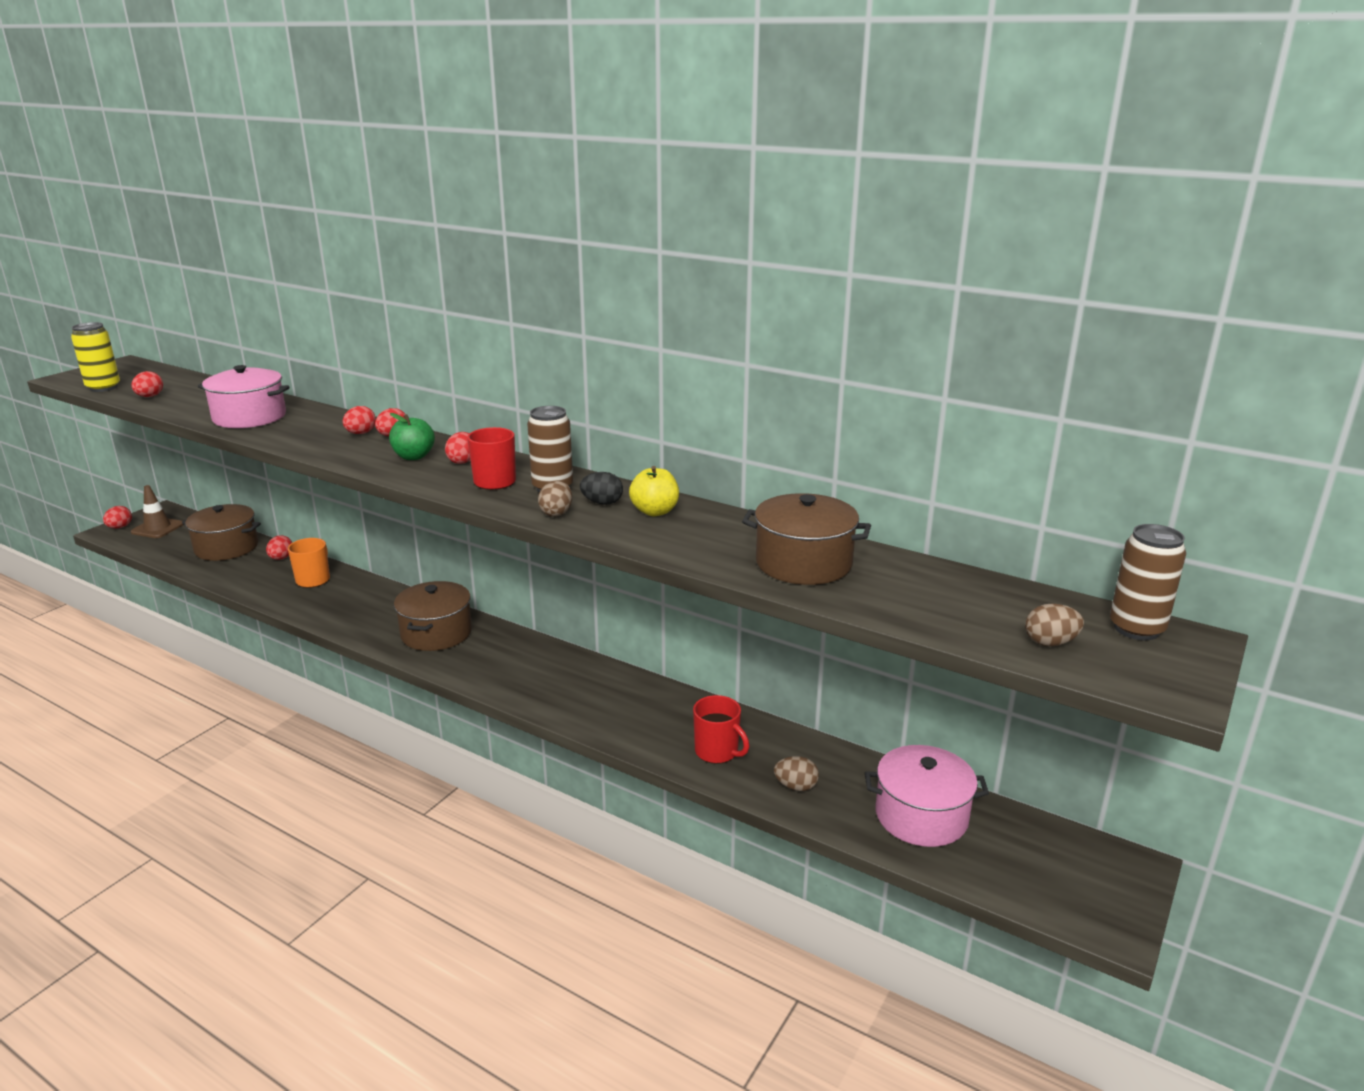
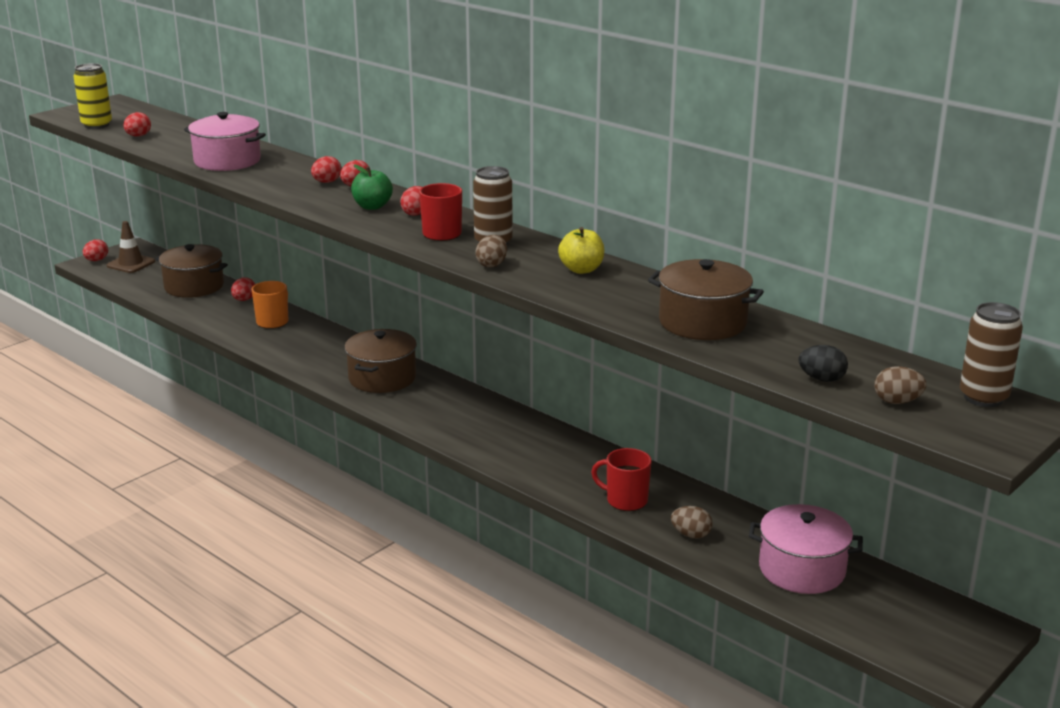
camera: 10 degrees right, 0 degrees up
(602, 503) = (535, 259): black egg -> black egg (821, 379)
(717, 752) = (625, 500): red mug -> red mug turned 150 degrees clockwise

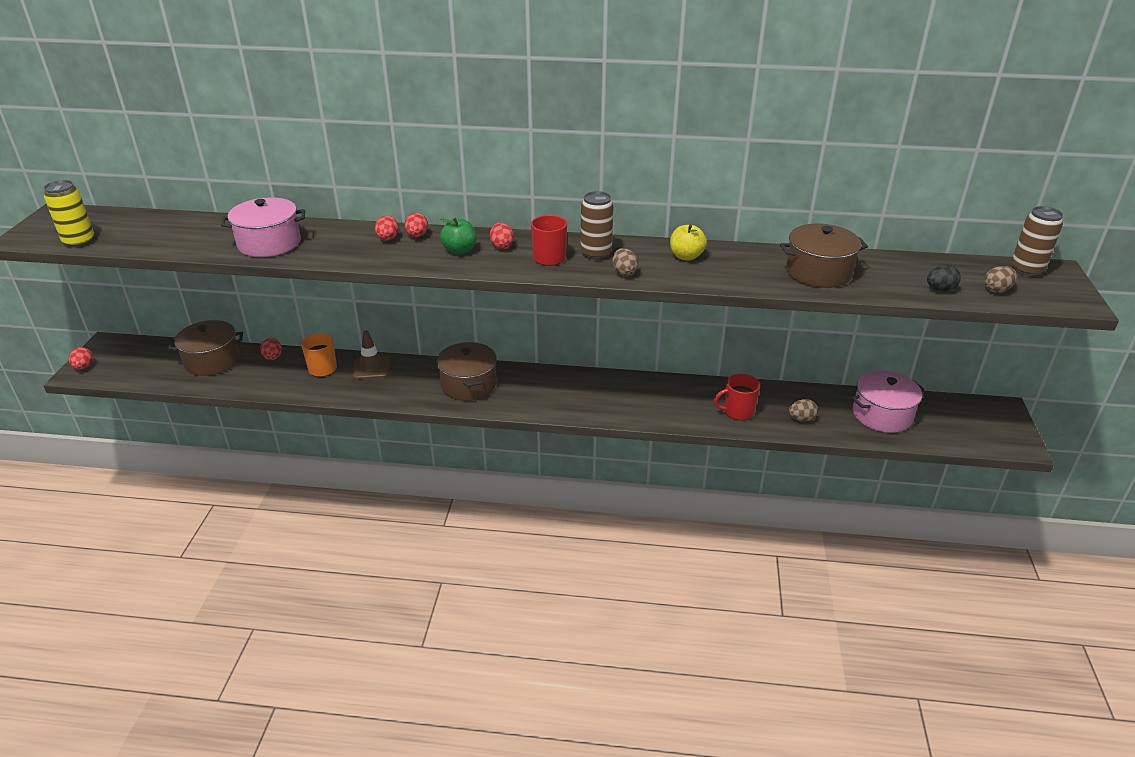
camera: 35 degrees left, 10 degrees up
(131, 264) = (123, 359): brown traffic cone -> brown traffic cone (371, 368)
(138, 136) = (142, 241): red egg -> none

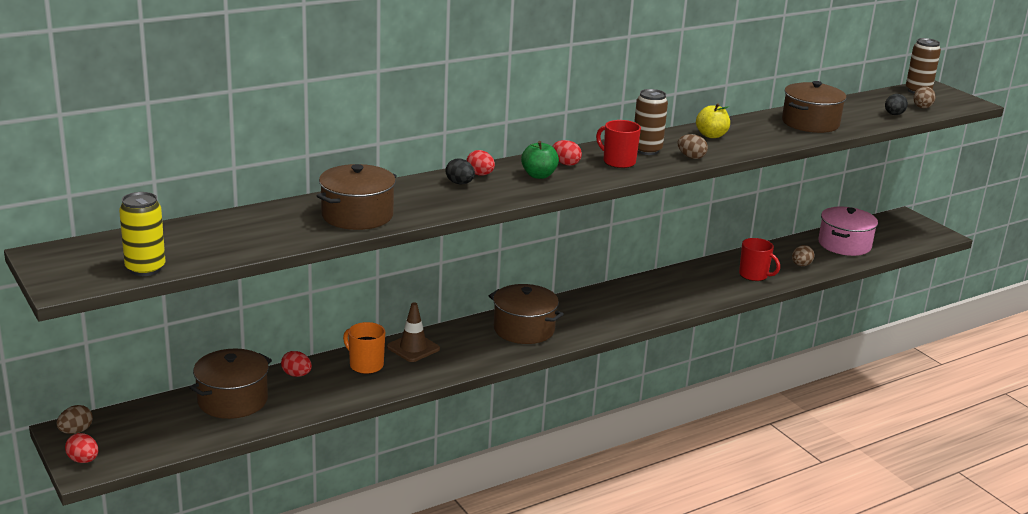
camera: 40 degrees left, 10 degrees down
(109, 345) = (76, 431): none -> brown egg
(269, 243) = (357, 215): pink pot -> brown pot
(388, 239) = (460, 183): red egg -> black egg
(737, 411) = (754, 275): red mug -> red mug turned 90 degrees counterclockwise

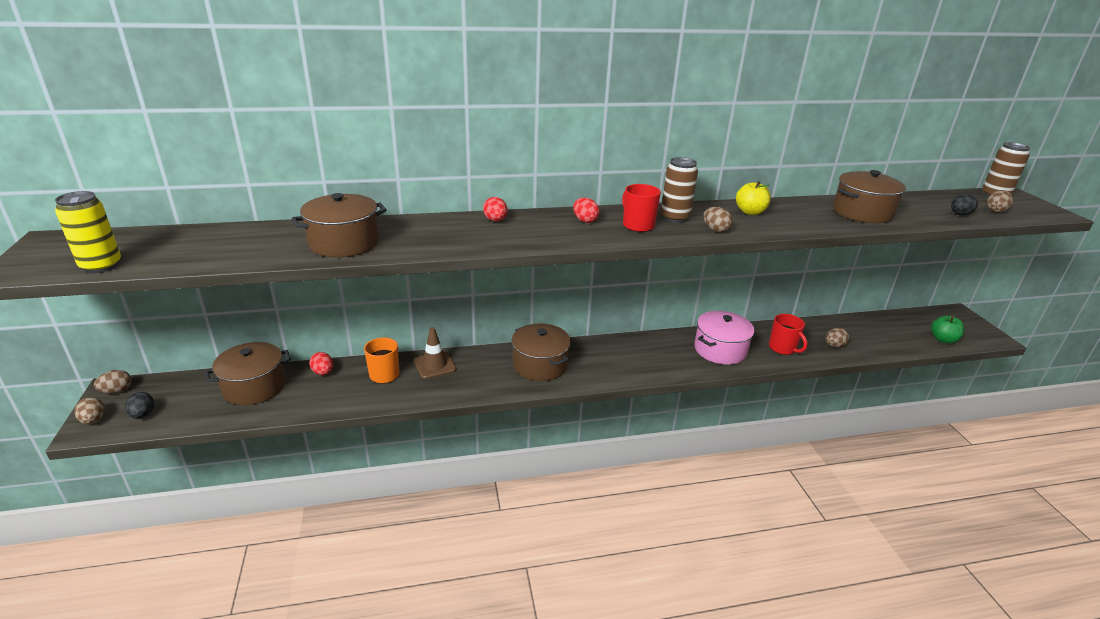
camera: 20 degrees right, 5 degrees up
(83, 460) = (94, 420): red egg -> brown egg
(460, 183) = (468, 226): black egg -> black egg (143, 415)
(539, 175) = (549, 228): green apple -> green apple (943, 339)
(844, 244) = (886, 332): pink pot -> pink pot (720, 350)

